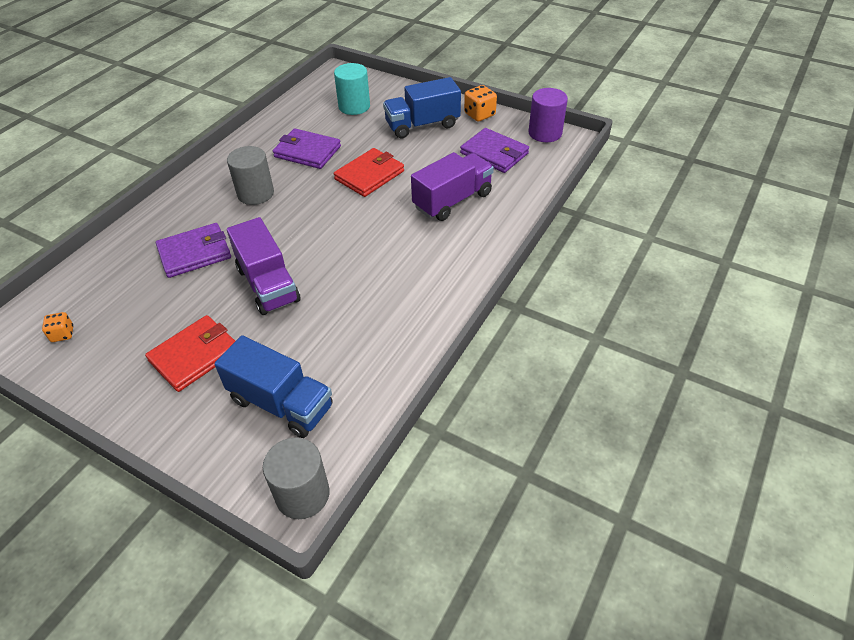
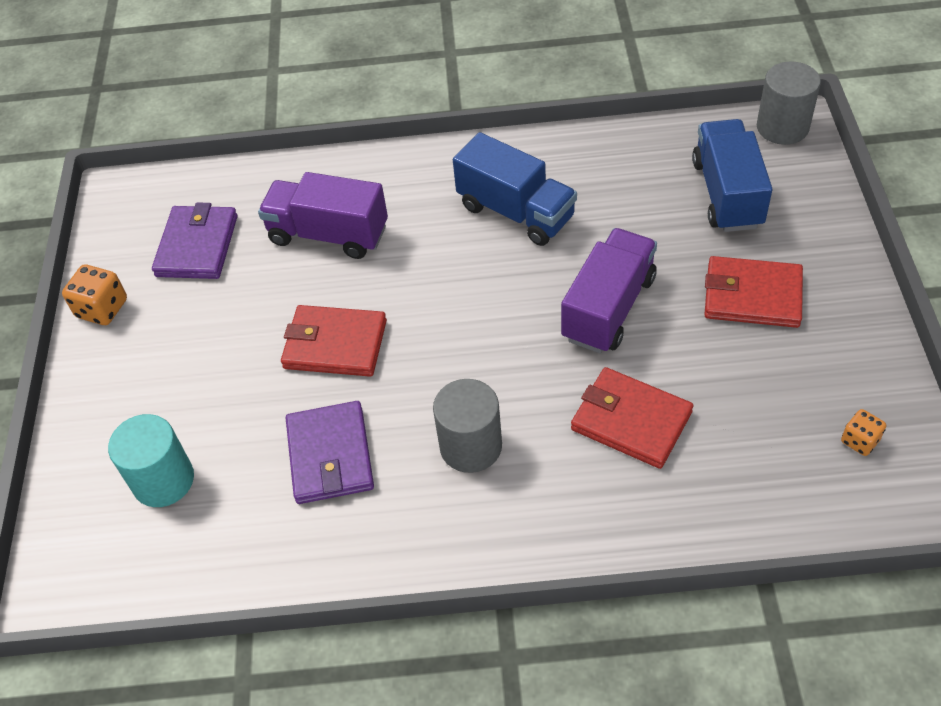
camera: 120 degrees left, 5 degrees up
(195, 253) = (631, 420): purple wallet -> red wallet
(422, 125) = (170, 358): blue truck -> blue truck (516, 212)
(545, 133) = (115, 220): purple cylinder -> none

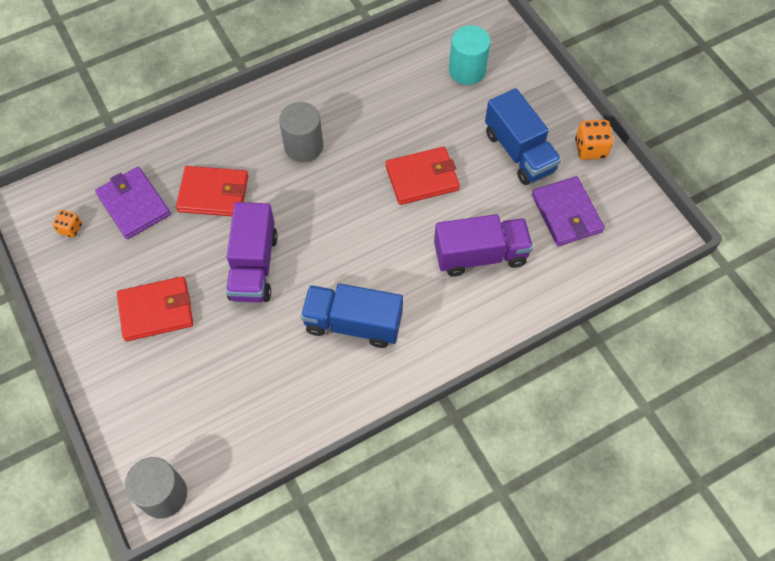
camera: 150 degrees right, 10 degrees up
(330, 455) = (382, 114): purple wallet -> purple wallet (134, 205)
(727, 194) = (195, 400): blue truck -> blue truck (519, 152)

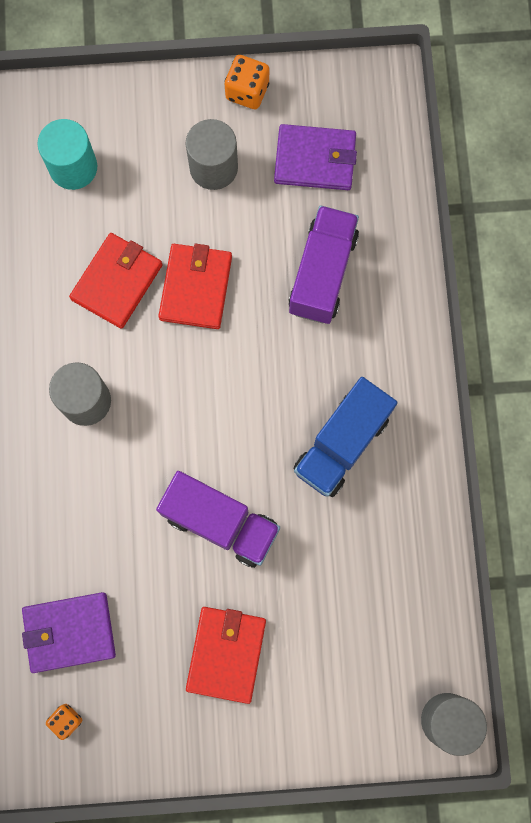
camera: 65 degrees left, 15 degrees up
(213, 194) = (100, 532): red wallet -> red wallet (117, 282)
(519, 152) = (213, 167): blue truck -> grey cylinder

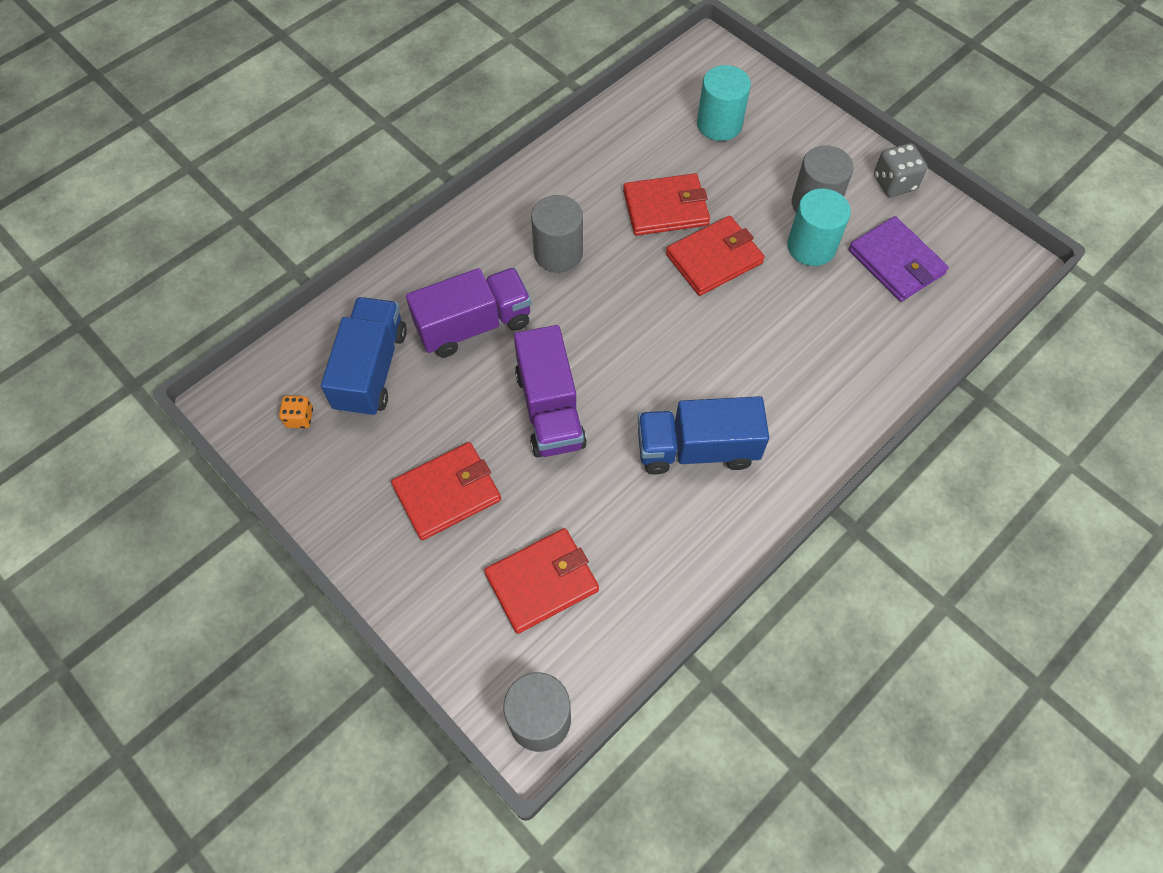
camera: 50 degrees right, 15 degrees down
(69, 632) = (371, 370): purple wallet -> blue truck
(247, 91) = (894, 183): orange dice -> grey dice
(248, 207) = (811, 246): none -> turquoise cylinder
(322, 273) = (816, 332): purple truck -> purple truck (474, 325)
(352, 639) = (542, 582): none -> red wallet

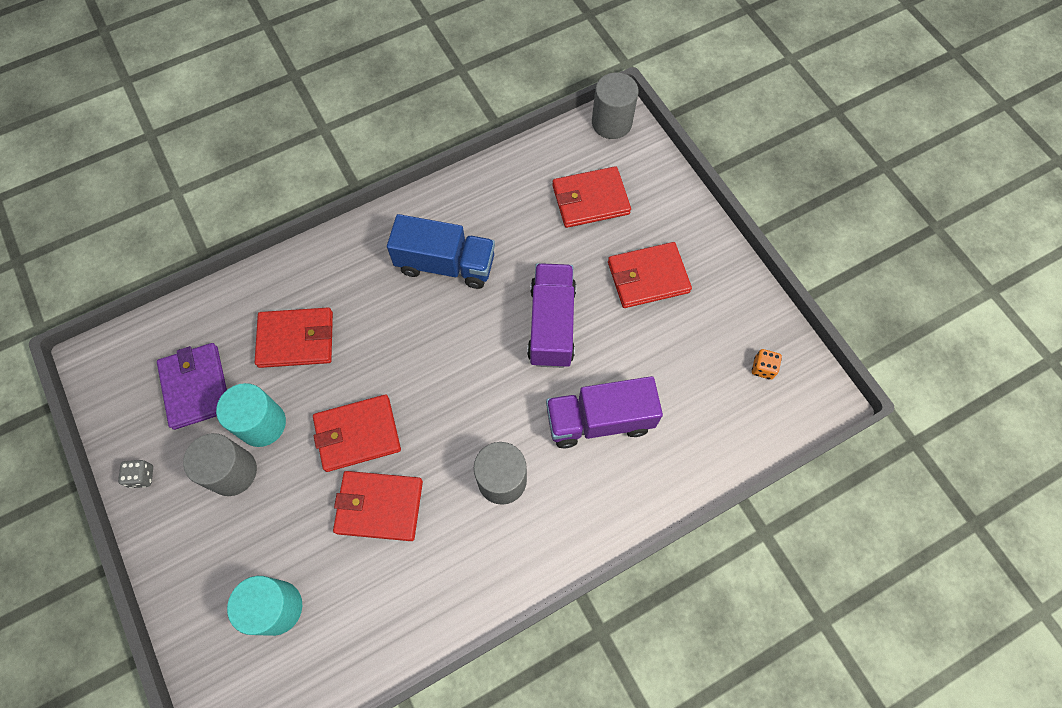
camera: 165 degrees left, 5 degrees up
(371, 370) = (698, 398): blue truck -> none
(822, 328) = (296, 339): none -> red wallet
(894, 183) = (142, 476): grey dice -> grey dice, size x0.63

